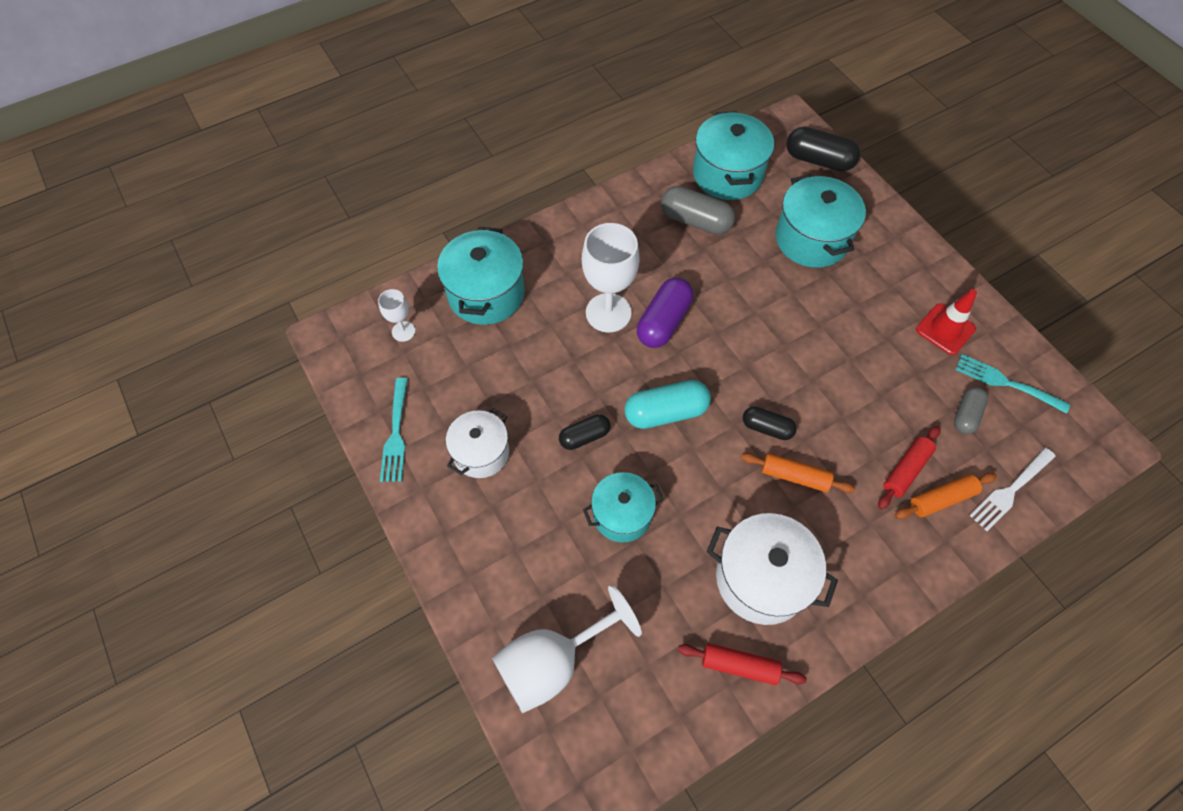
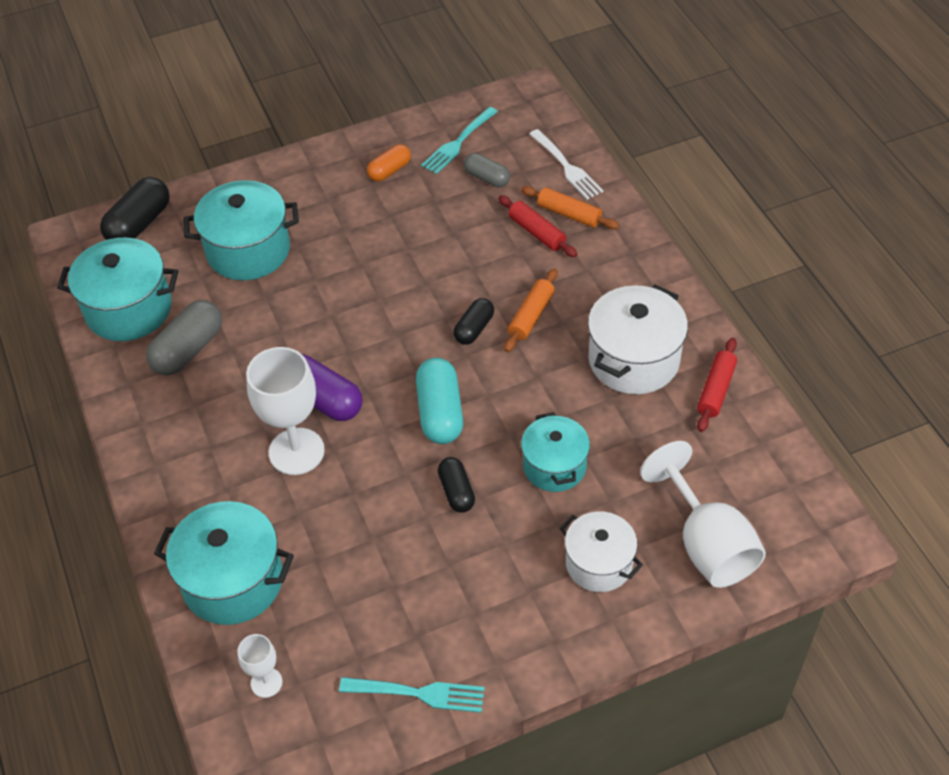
camera: 80 degrees left, 10 degrees down
(481, 453) = (460, 598): white pot -> white pot (599, 564)
(942, 499) = (569, 214): orange rolling pin -> orange rolling pin turned 45 degrees counterclockwise
(945, 329) = (389, 170): red traffic cone -> orange capsule

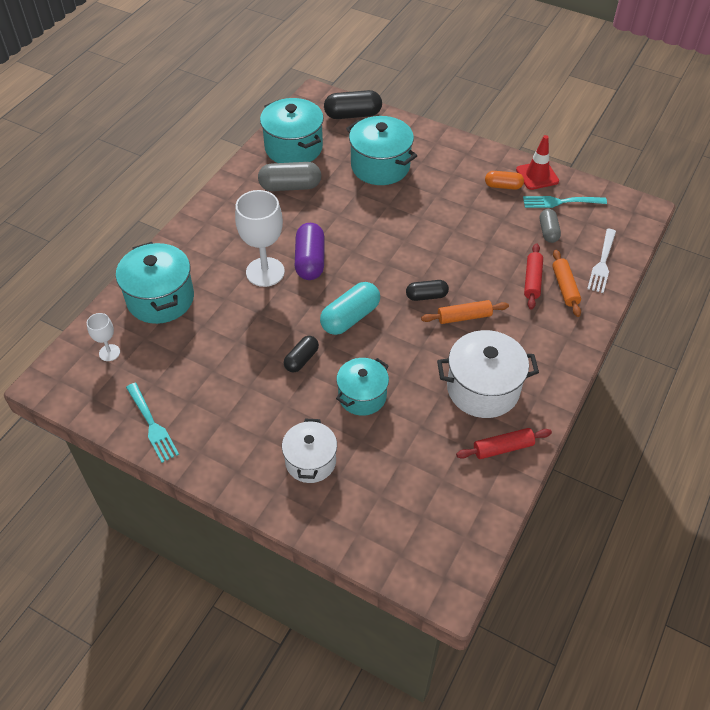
camera: 50 degrees right, 0 degrees up
(404, 136) = (537, 175): none -> red traffic cone
(706, 543) = (375, 512): white goblet -> none

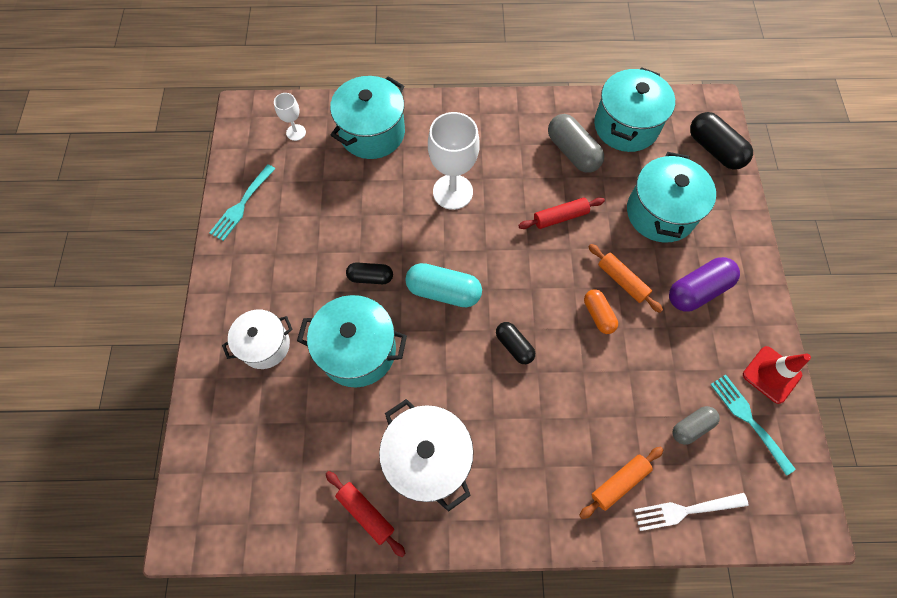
camera: 60 degrees right, 15 degrees up
(310, 261) = (490, 220): purple capsule -> purple capsule (697, 290)
(362, 396) = (358, 350): turquoise pot -> turquoise pot, size x1.52
(464, 317) = (509, 396): orange rolling pin -> orange rolling pin (622, 281)
(503, 186) = (726, 346): orange capsule -> orange capsule (598, 315)
(532, 280) = (605, 442): red rolling pin -> red rolling pin (560, 217)

